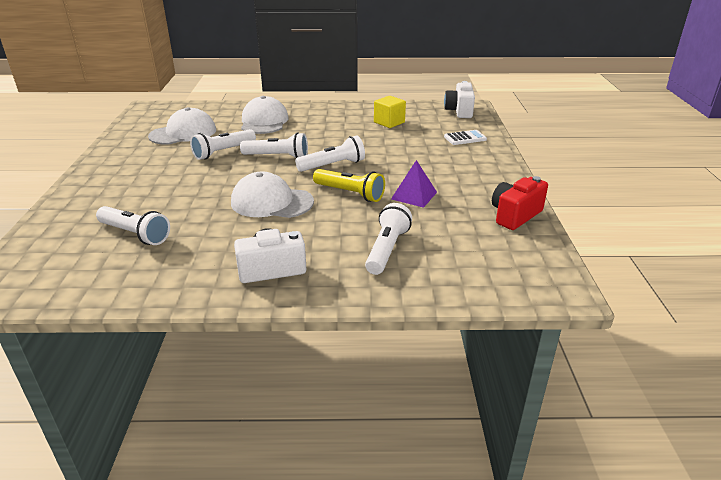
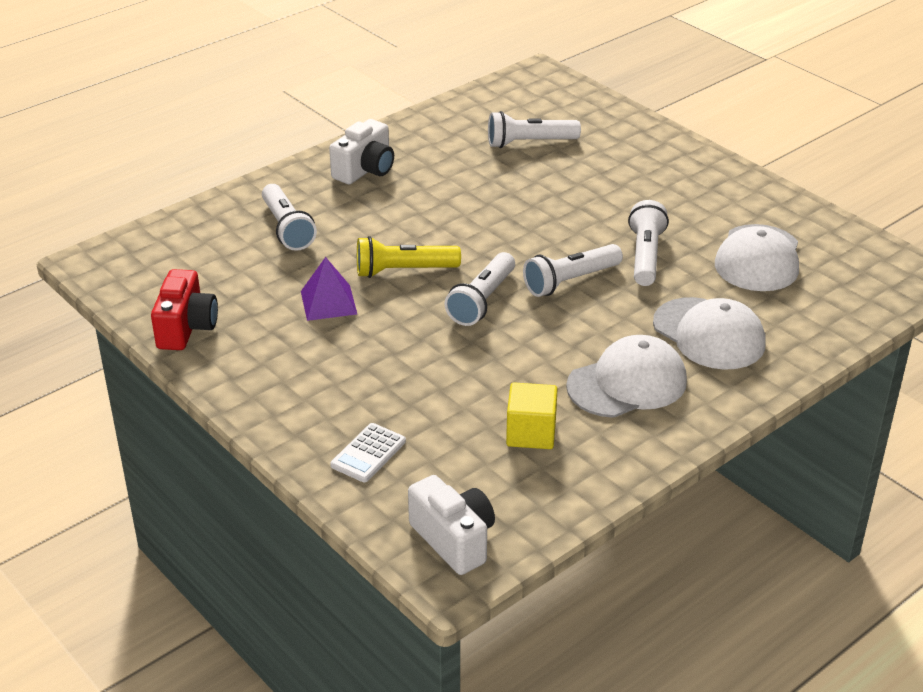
camera: 140 degrees right, 5 degrees up
(271, 202) = (468, 223): white cap -> white cap (627, 383)

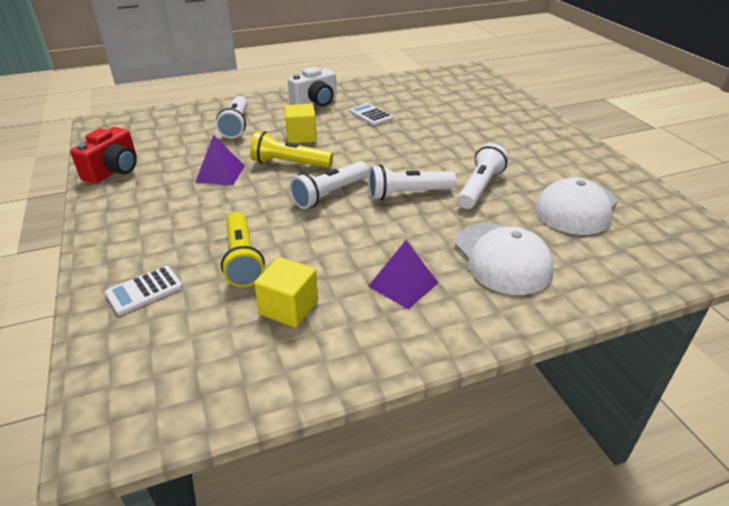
camera: 20 degrees right, 0 degrees up
(388, 228) = (301, 136): none -> yellow cube
(444, 397) = (242, 259): none -> yellow flashlight
(454, 177) = (370, 115): none -> white calculator
(454, 540) = (140, 395): white camera -> none
(529, 143) = (437, 104): white flashlight -> none
(627, 383) = (403, 284): white cap -> purple pyramid

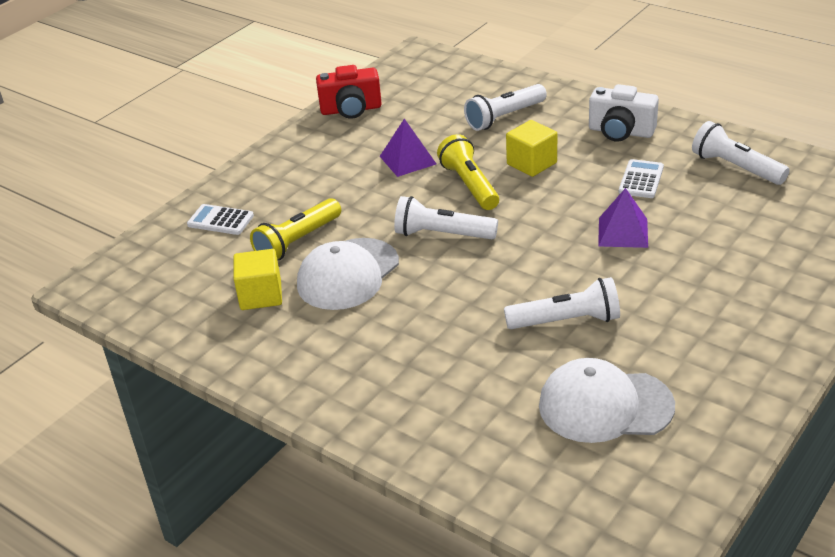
camera: 60 degrees right, 0 degrees up
(403, 284) = (345, 340): purple pyramid -> purple pyramid (623, 232)
(407, 194) = (497, 279): white flashlight -> white flashlight (736, 167)
(502, 258) = (443, 384): white cap -> white cap (348, 274)

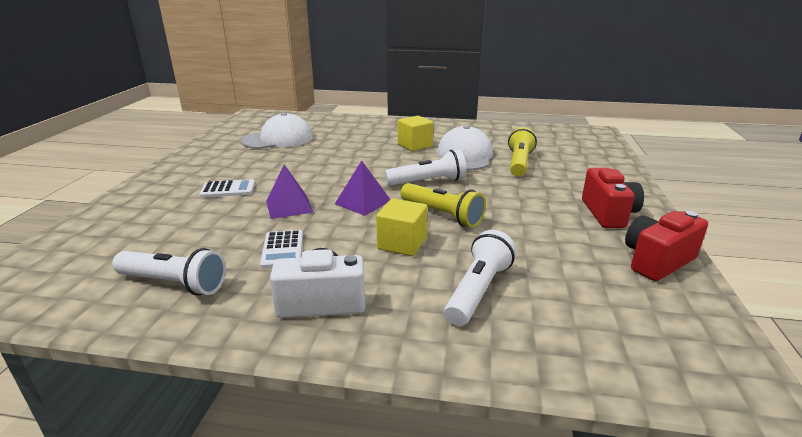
camera: 150 degrees right, 10 degrees down
(220, 220) = (588, 163): white calculator -> white calculator (228, 189)
(261, 295) = (499, 142): yellow cube -> yellow cube (415, 145)
(316, 153) = (608, 213): none -> red camera
(408, 160) = (521, 223): purple pyramid -> purple pyramid (363, 202)
(566, 321) = (312, 160): white flashlight -> none

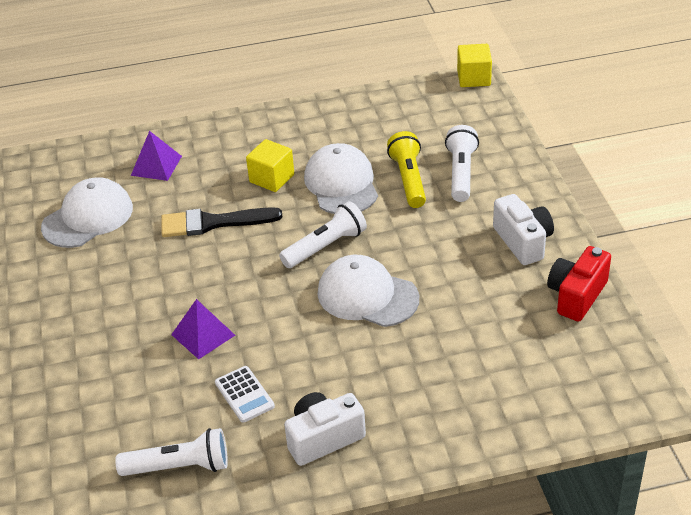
camera: 20 degrees left, 15 degrees up
(228, 189) = (111, 331): white calculator -> none
(355, 156) = (213, 223): none -> black brush
(363, 202) = (276, 302): purple pyramid -> purple pyramid (156, 165)
(402, 243) = (350, 348): yellow cube -> yellow cube (473, 78)
(442, 215) = (367, 295): yellow flashlight -> white cap
(478, 290) = (443, 381): white flashlight -> white flashlight (461, 173)
(608, 213) = (523, 241): red camera -> white camera

